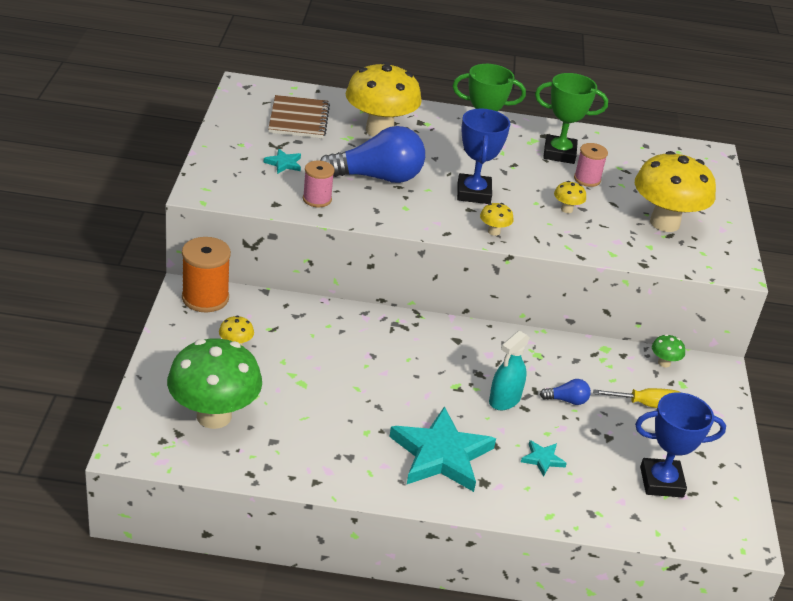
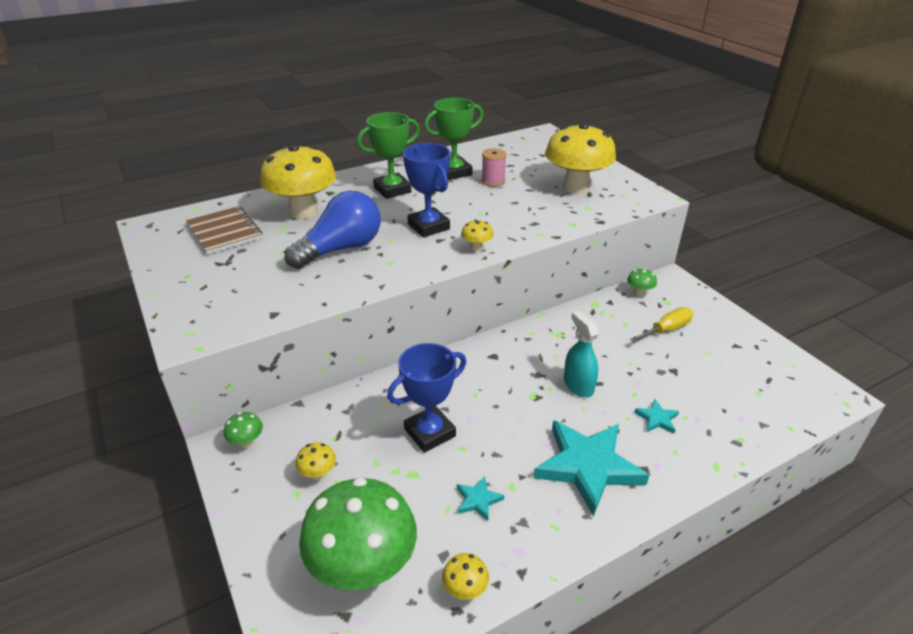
camera: 30 degrees left, 0 degrees up
(205, 298) = (247, 442): orange spool -> green mushroom
(283, 163) = (246, 274): turquoise star -> turquoise star (478, 500)
(317, 199) = (308, 291): pink spool -> none
(504, 400) = (578, 385): turquoise spray bottle -> turquoise spray bottle turned 150 degrees clockwise
(566, 209) = (505, 208): yellow mushroom -> yellow mushroom (465, 589)
(567, 400) = (617, 358): blue light bulb -> none
(661, 482) = (743, 384): blue trophy -> blue trophy (429, 432)

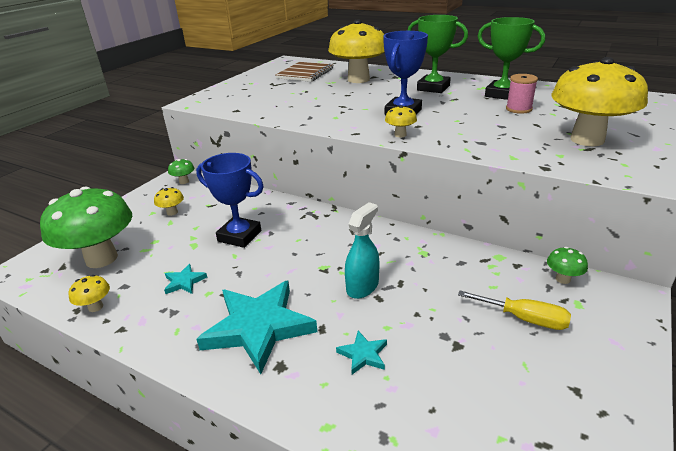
camera: 60 degrees right, 5 degrees down
(341, 249) = (330, 101): blue light bulb -> none

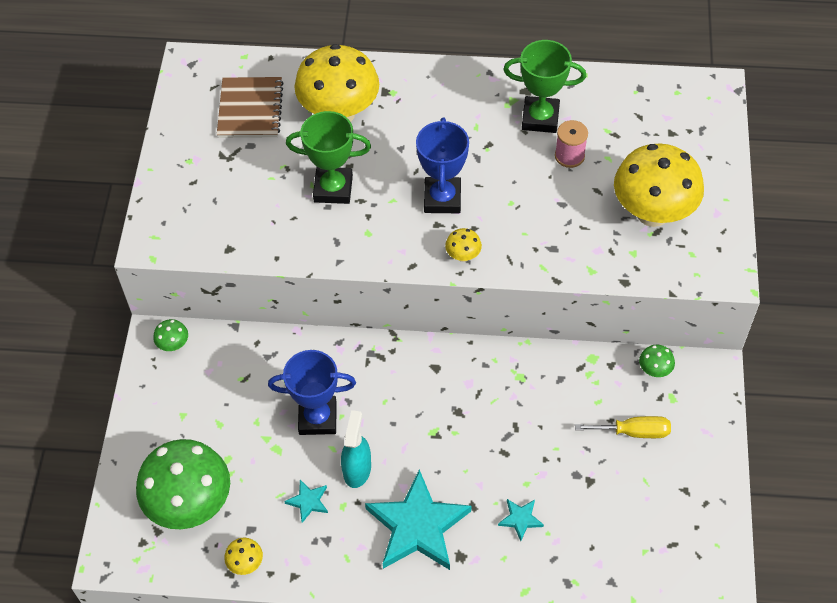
camera: 25 degrees left, 25 degrees up
(172, 212) = (208, 407): yellow mushroom -> none
(362, 287) = (483, 444): turquoise spray bottle -> turquoise spray bottle (357, 469)
(433, 88) = (451, 118): green trophy -> green trophy (333, 189)

